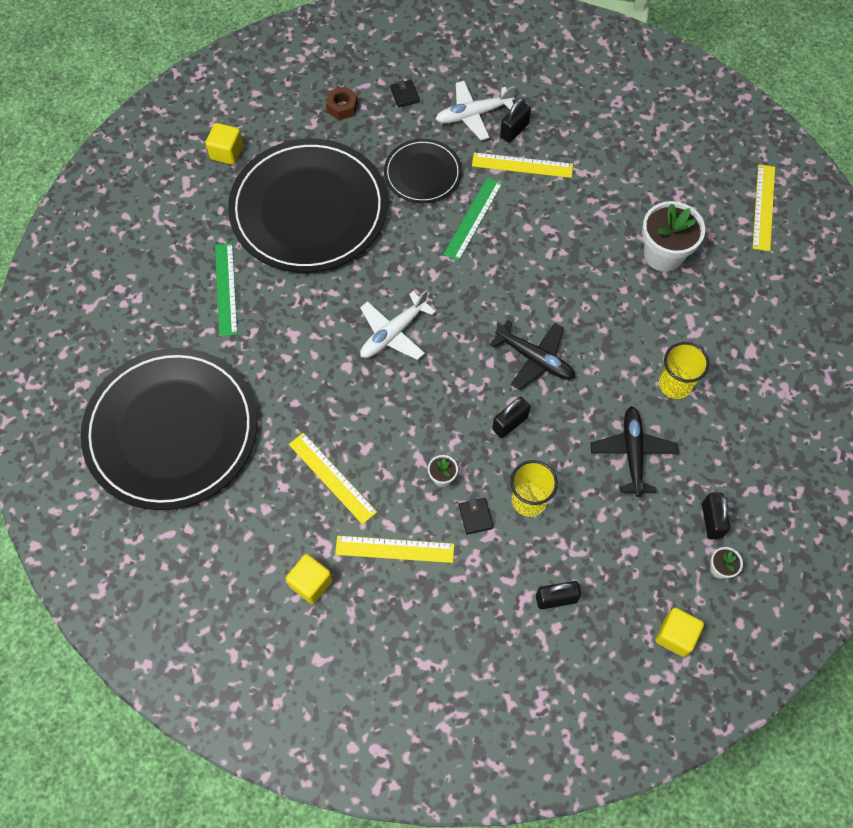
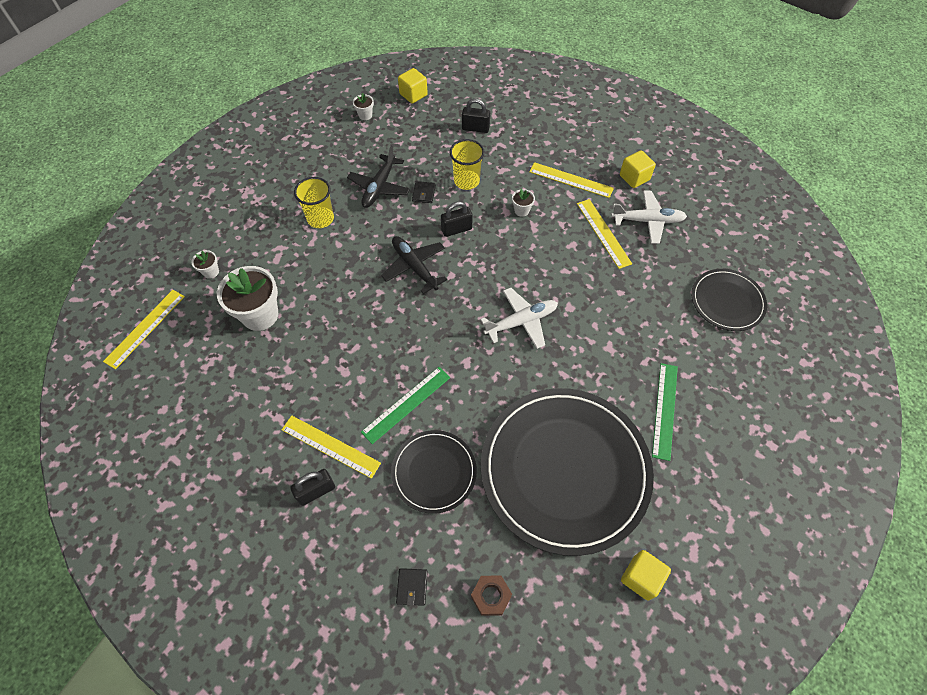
camera: 160 degrees left, 5 degrees down
(171, 430) = (727, 301): black plate -> black plate, size x0.50
(473, 114) = (348, 529): white plane -> white plane (647, 221)
(475, 516) = (507, 182): black wallet -> black wallet (423, 193)
(711, 520) = (353, 138): black padlock -> none
(747, 282) = (211, 272): none -> white flower pot

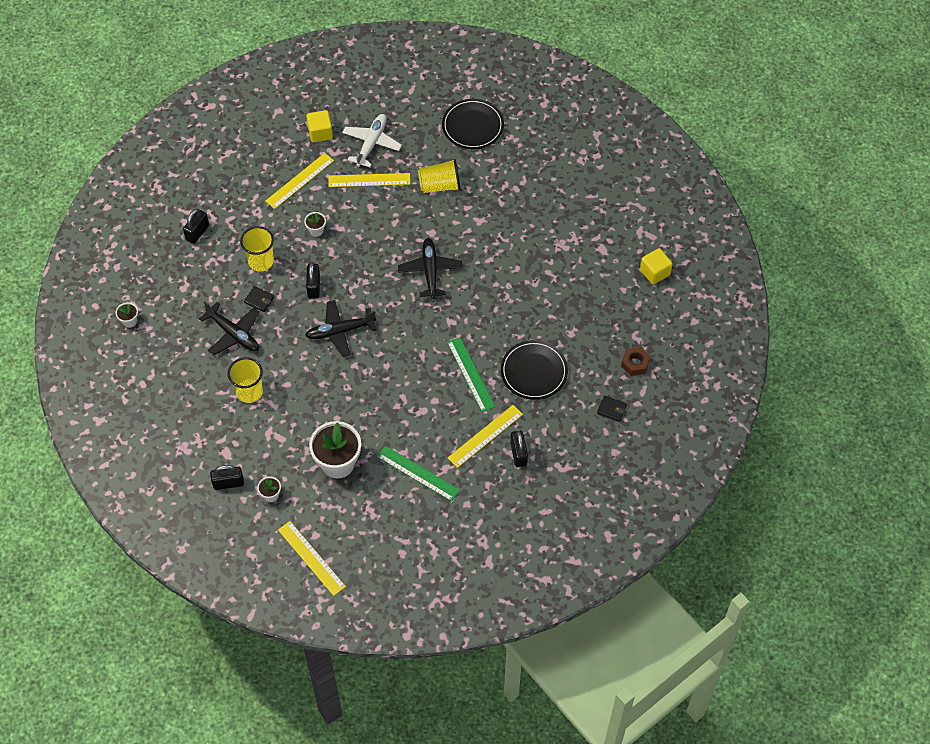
camera: 70 degrees left, 0 degrees up
(217, 235) = (228, 483): none -> black padlock
(413, 94) = (122, 271): yellow cube -> none
(521, 322) = (430, 271): white plane -> black plane
(565, 470) = (565, 288): black plate -> none
(633, 296) = (440, 185): none -> yellow cup
(665, 410) = (545, 207): green ruler -> green ruler (418, 473)

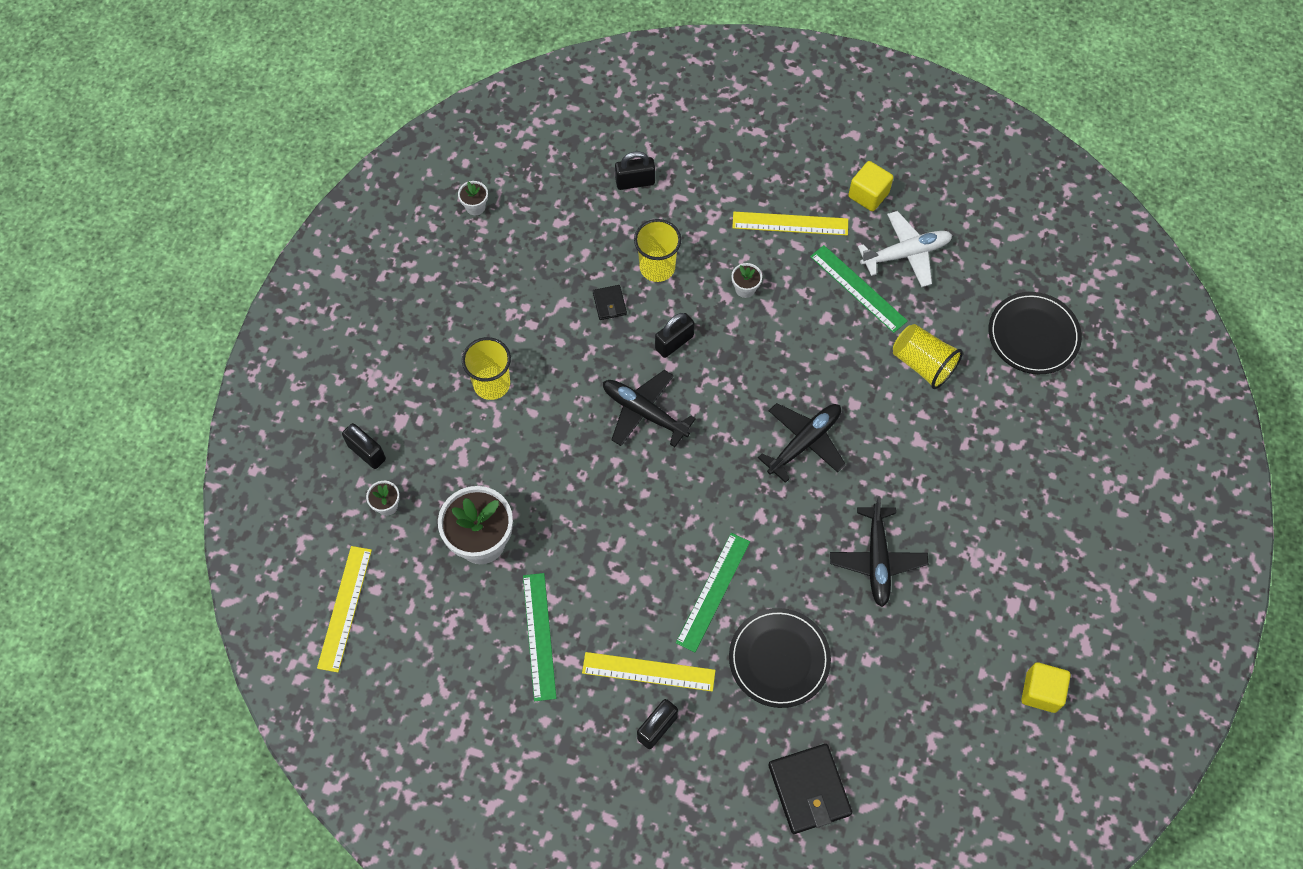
camera: 50 degrees right, 5 degrees up
(233, 334) = (547, 312): black plane -> black plane (877, 559)
(369, 180) = (858, 288): yellow ruler -> green ruler
(611, 409) = (809, 789): black wallet -> black wallet, size x1.94
(635, 364) = (895, 768): brown nut -> none

